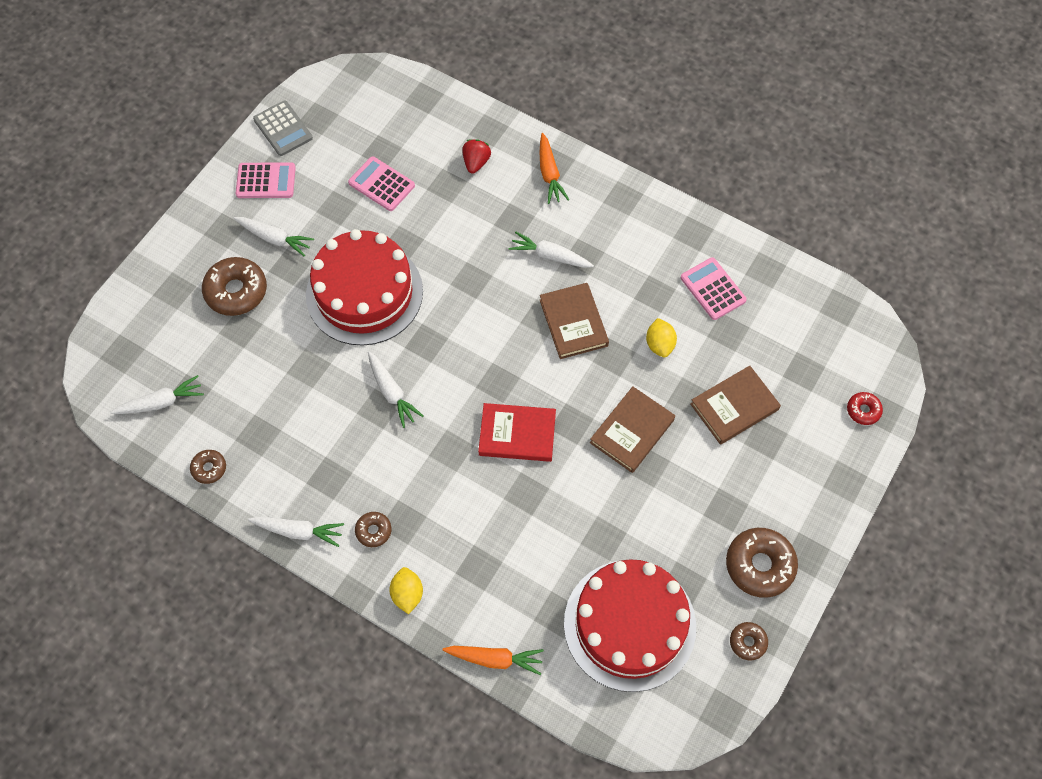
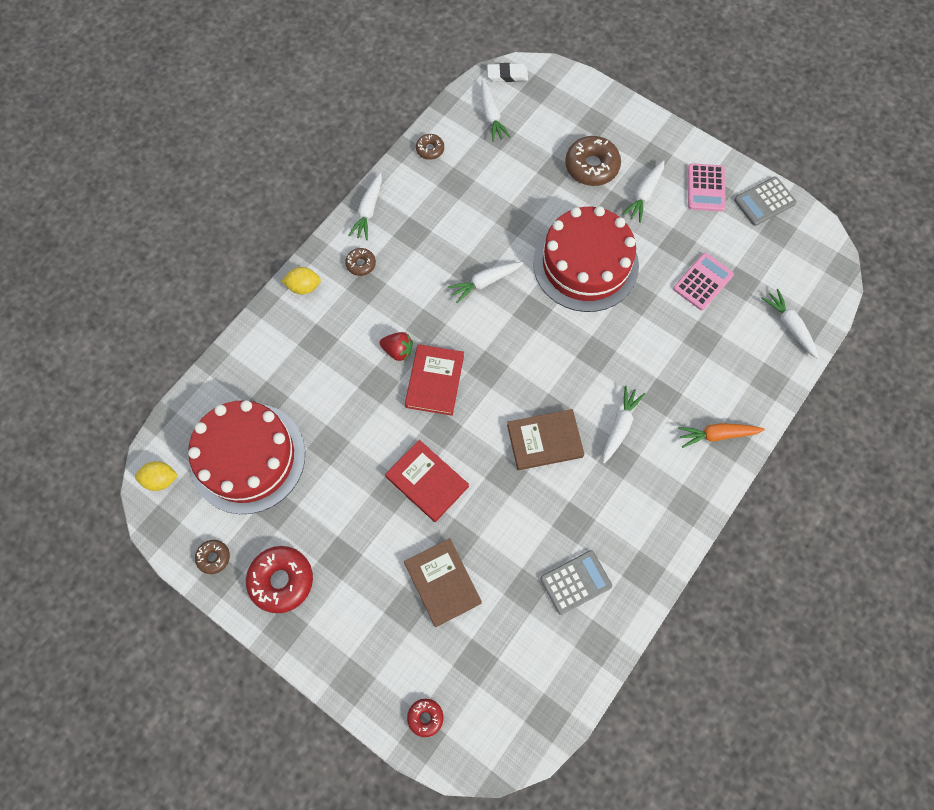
camera: 95 degrees right, 5 degrees up
(99, 388) = (507, 75): none -> white eraser
(428, 112) = (790, 326): none -> white carrot
(476, 162) = (729, 366): red strawberry -> red strawberry (398, 350)
(494, 659) = (239, 348): orange carrot -> none
(632, 431) = (427, 482): brown book -> red book
(659, 344) = (516, 519): yellow lemon -> yellow lemon (161, 479)
(712, 289) = (575, 582): pink calculator -> grey calculator
(759, 565) = (281, 580): brown donut -> red donut

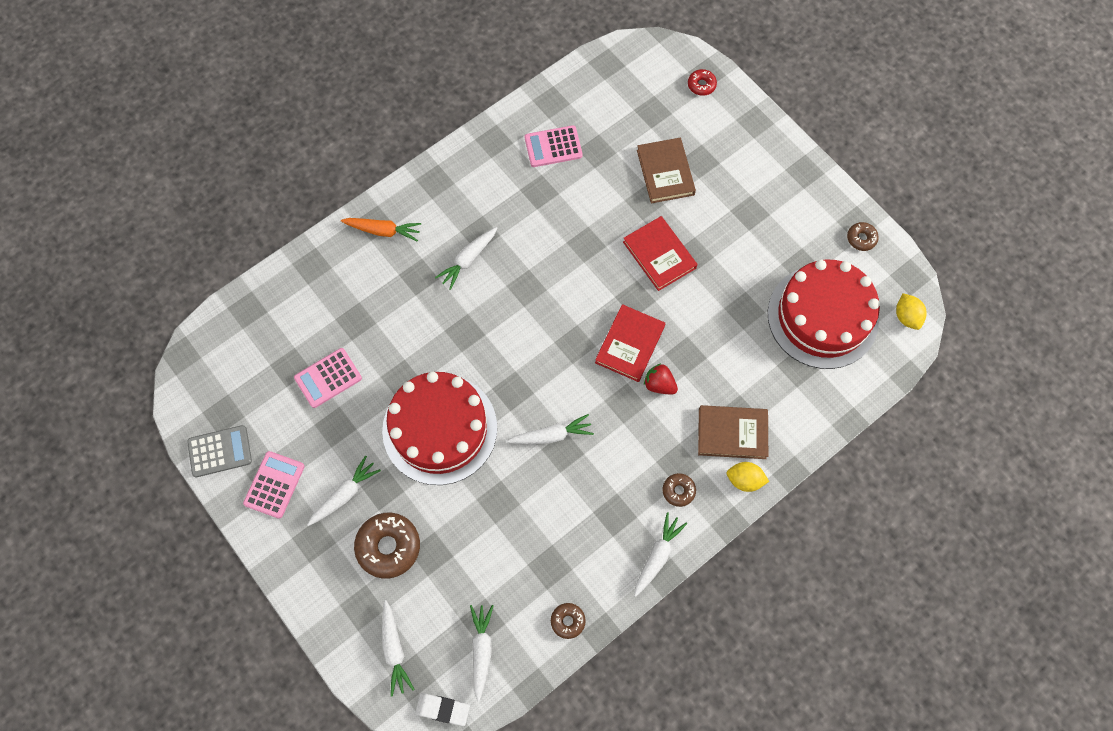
camera: 165 degrees left, 0 degrees up
(161, 479) = (906, 317): yellow lemon -> yellow lemon turned 60 degrees clockwise
(281, 580) = (803, 206): red donut -> none
(544, 441) = (542, 264): brown book -> brown book (732, 433)
(575, 582) = (553, 147): grey calculator -> pink calculator
(790, 326) = (265, 311): white carrot -> white carrot (394, 649)

